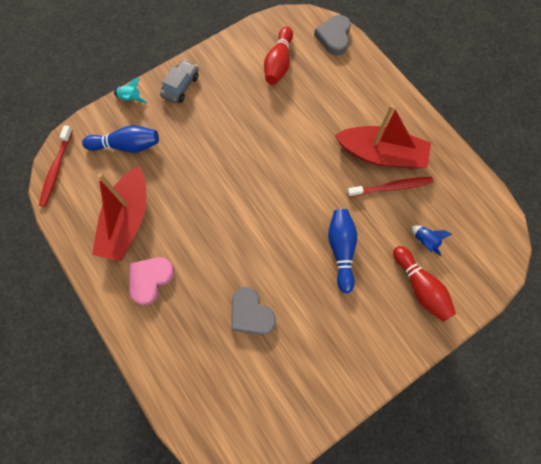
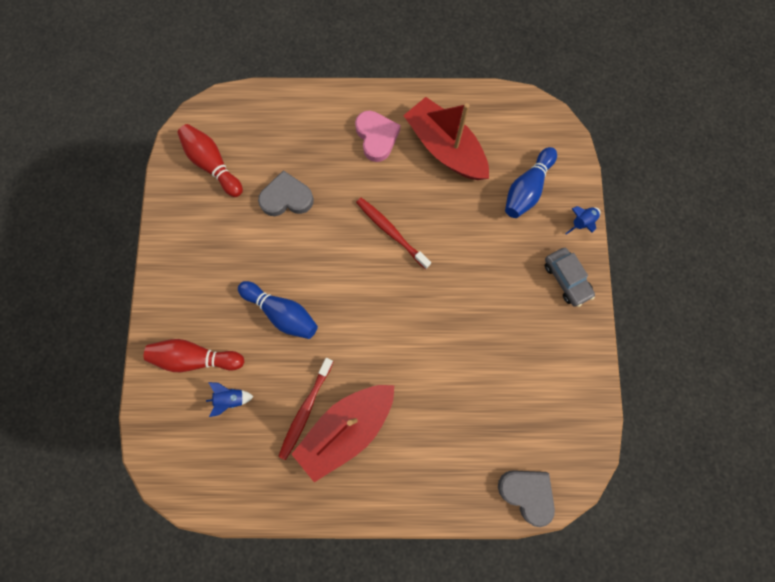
camera: 125 degrees right, 5 degrees up
(56, 170) = (540, 116): red toothbrush -> red toothbrush (391, 231)
(131, 98) = (581, 222): turquoise rocket -> blue rocket
(278, 63) = (530, 401): red bowling pin -> red bowling pin (213, 164)

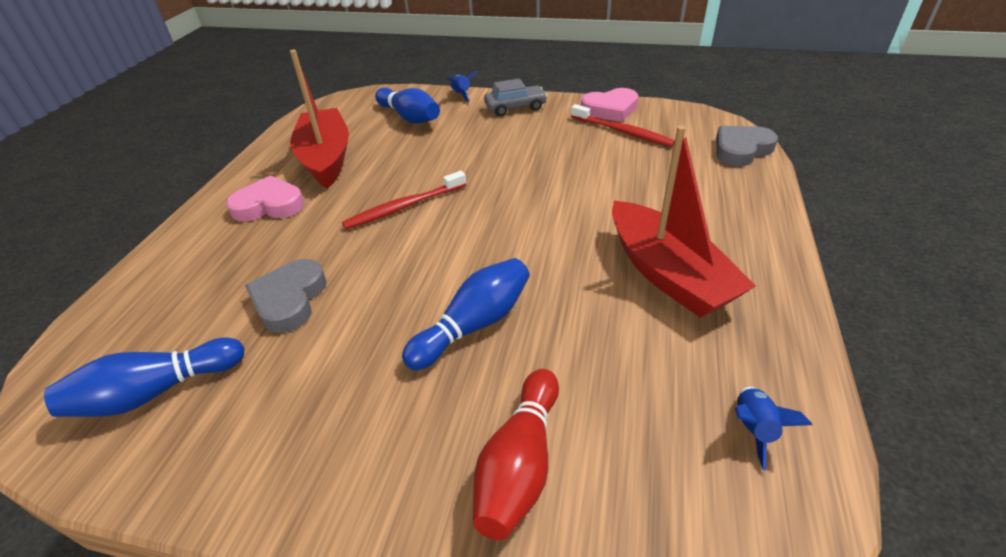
camera: 75 degrees left, 35 degrees down
(213, 164) = (155, 392): red bowling pin -> blue bowling pin
(230, 398) = (609, 413): blue rocket -> blue rocket (753, 429)
(305, 410) = (638, 315): red toothbrush -> red toothbrush (623, 132)
(445, 148) = (326, 158): red boat -> red boat turned 105 degrees clockwise
(582, 370) = (610, 109): none -> pink heart

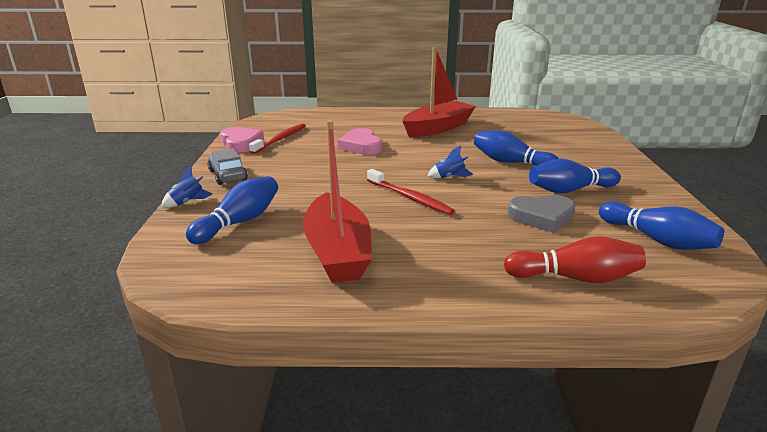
camera: 105 degrees left, 15 degrees down
(269, 205) = (437, 261): pink heart -> pink heart (361, 146)
(326, 158) = (337, 252): red boat -> red boat turned 75 degrees counterclockwise
(340, 361) = (570, 190): none -> blue bowling pin
(520, 464) = (576, 147): red bowling pin -> red bowling pin (575, 278)
(741, 150) = (306, 114): grey heart -> none
(753, 429) = (518, 118): blue rocket -> blue rocket (449, 177)

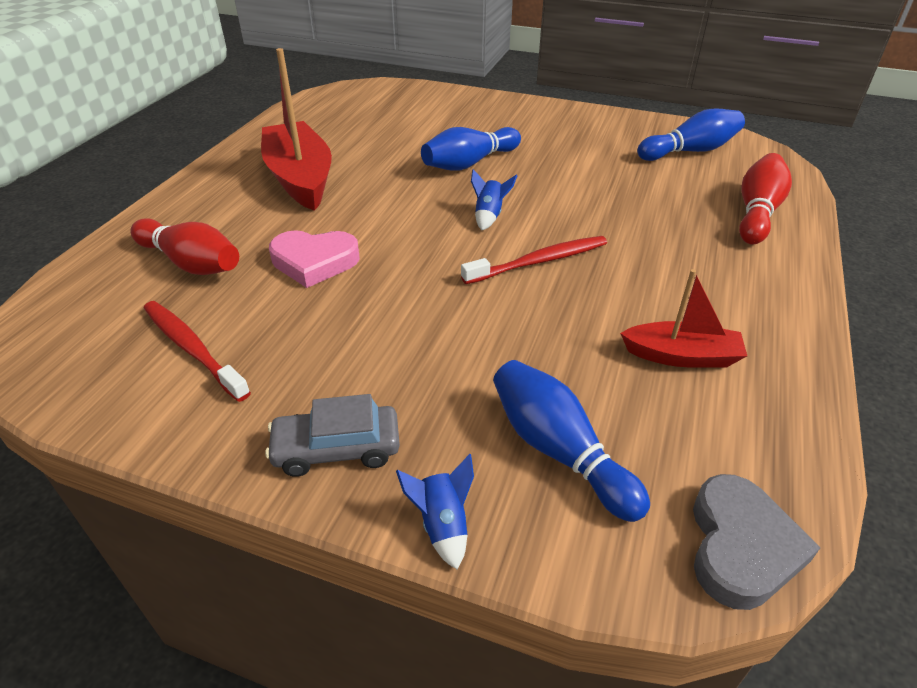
camera: 70 degrees left, 15 degrees up
(241, 143) = (163, 411): pink heart -> none
(337, 252) = (681, 356): red boat -> red boat, size x0.57
(341, 126) = (191, 263): none -> red bowling pin
(541, 217) = (627, 190): grey heart -> grey heart (741, 547)
(570, 190) = (567, 154): blue bowling pin -> none

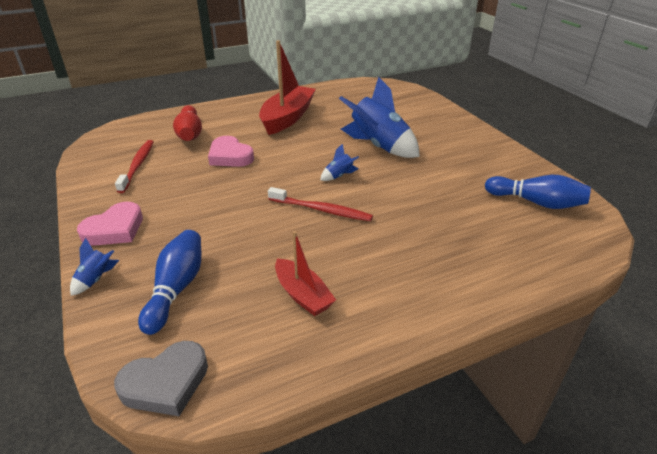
camera: 45 degrees right, 5 degrees down
(337, 449) = (115, 229): grey car -> pink heart
(469, 163) = (378, 146): blue bowling pin -> blue rocket
(757, 212) = (508, 260): red bowling pin -> none

